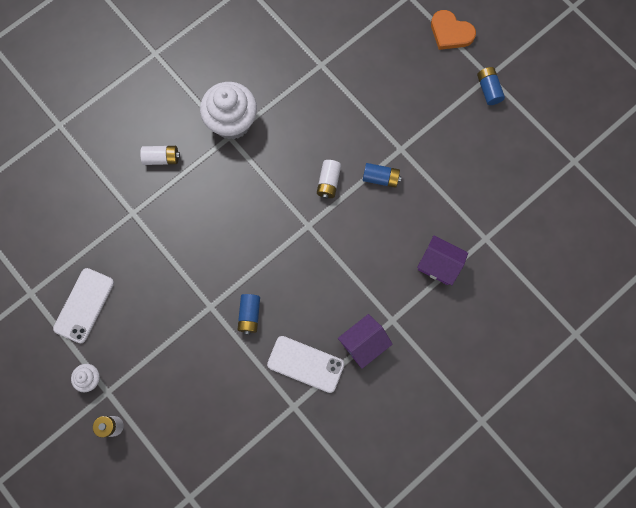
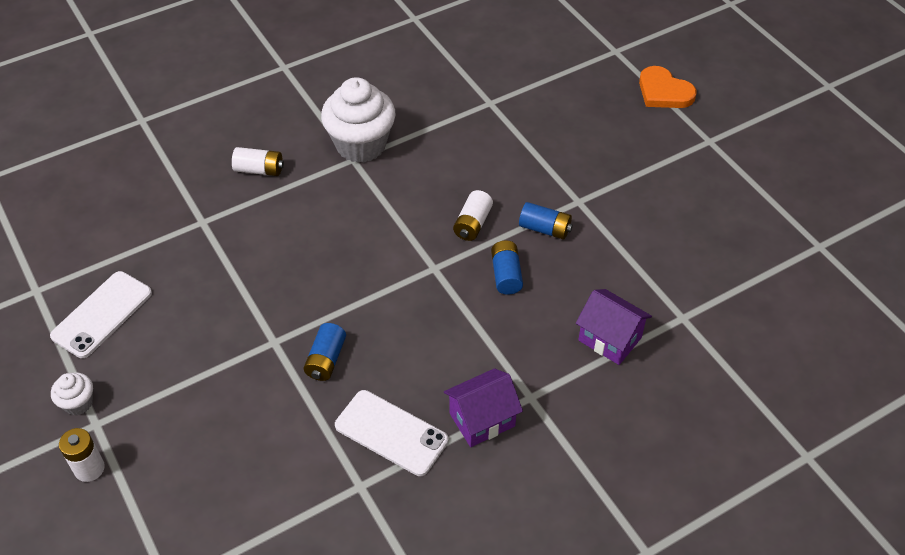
camera: 10 degrees right, 25 degrees down
(488, 89) = (707, 154): blue battery -> blue battery (506, 275)

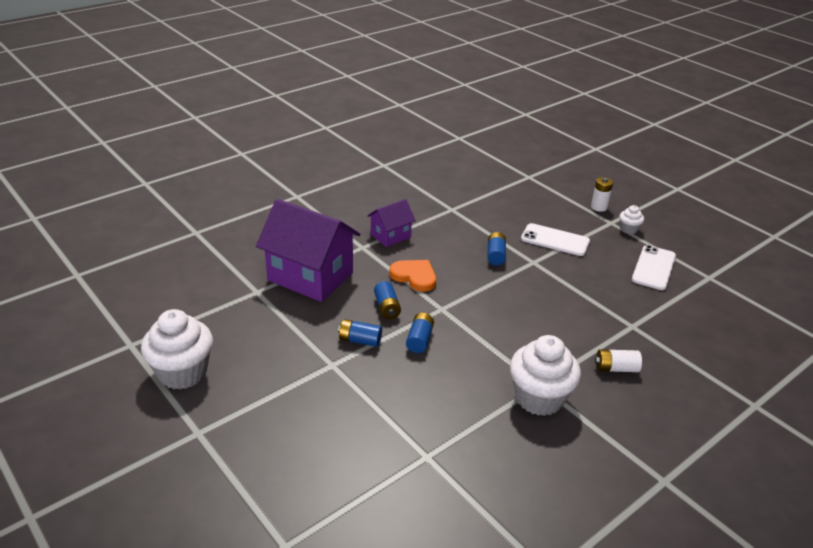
camera: 170 degrees right, 15 degrees down
(391, 433) = (442, 228): white phone -> white phone (555, 240)
(472, 224) = (419, 340): white battery -> blue battery
(610, 339) = (310, 276): purple house -> purple house, size x1.94
(664, 92) = (234, 489): orange heart -> orange heart (414, 276)
(745, 204) = (183, 373): none -> white cupcake

